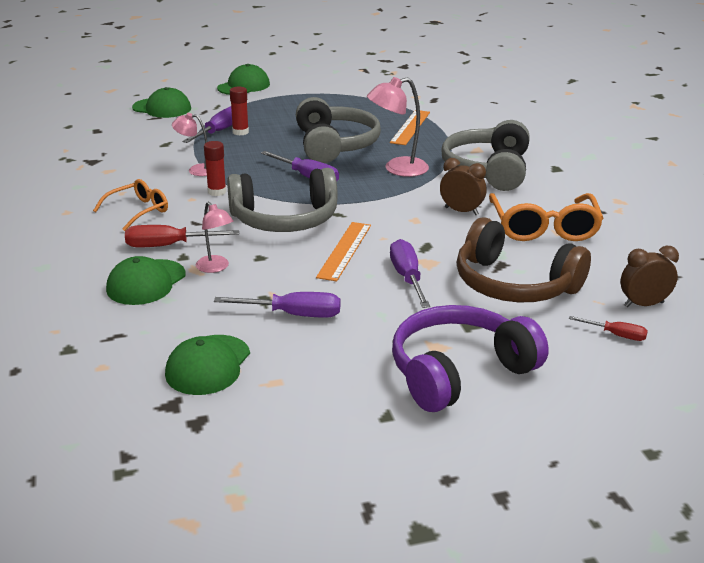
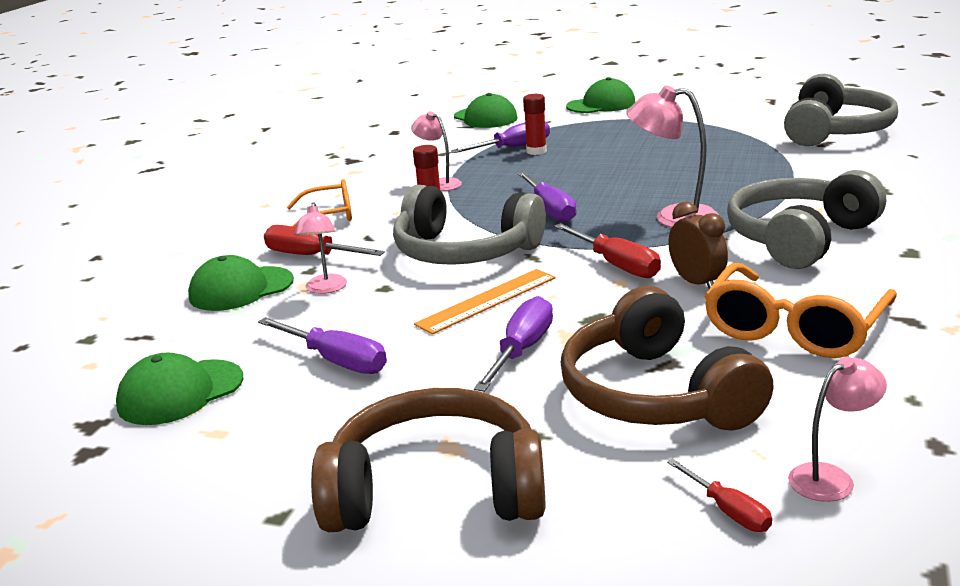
camera: 35 degrees right, 5 degrees down
(335, 145) = (628, 179): grey headphones -> grey headphones (835, 131)
(399, 209) = (616, 265): none -> red screwdriver
(410, 127) = (752, 171): orange ruler -> none
(459, 372) = (435, 490): purple headphones -> brown headphones
(643, 304) = (831, 478): brown clock -> pink lamp

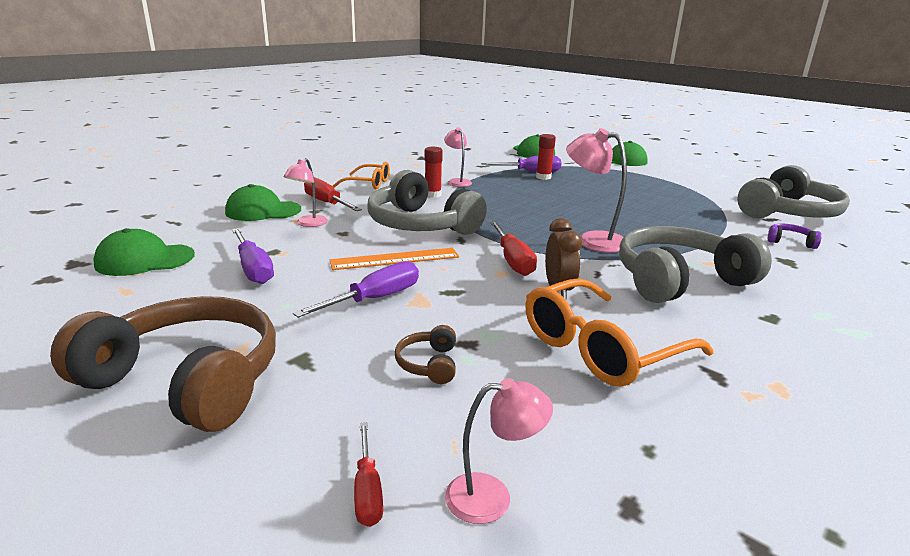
camera: 20 degrees right, 0 degrees up
(550, 210) = (509, 214): purple screwdriver -> none
(655, 394) = (428, 364): brown headphones -> brown headphones, size x0.40
(864, 166) = (790, 242): none -> purple headphones

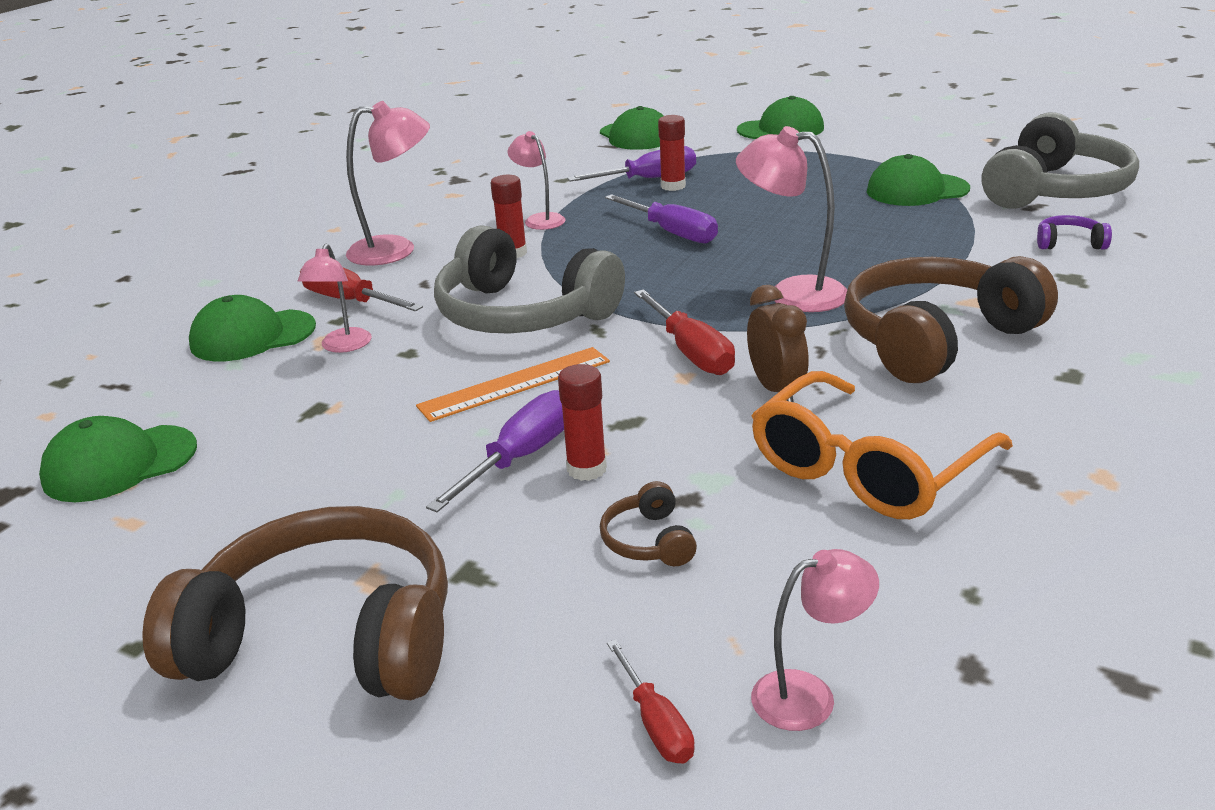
camera: 10 degrees left, 5 degrees up
(253, 269) = (306, 444): purple screwdriver -> purple screwdriver (672, 233)
(368, 184) = (396, 250): orange glasses -> pink lamp
(412, 313) = (586, 469): none -> red glue stick
(679, 280) = (935, 339): grey headphones -> brown headphones
(694, 200) = (917, 190): none -> green cap

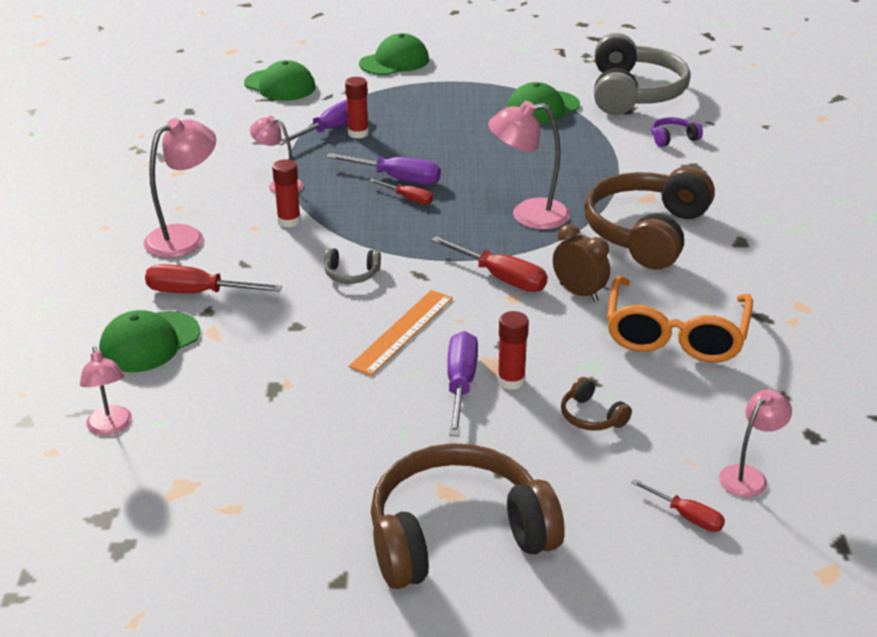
camera: 30 degrees left, 5 degrees up
(119, 464) = (167, 471): green cap -> none
(343, 346) = (238, 333): pink lamp -> pink lamp (111, 427)
(522, 314) = (351, 274): grey headphones -> grey headphones, size x0.40
(664, 253) = (408, 198): none -> red screwdriver

